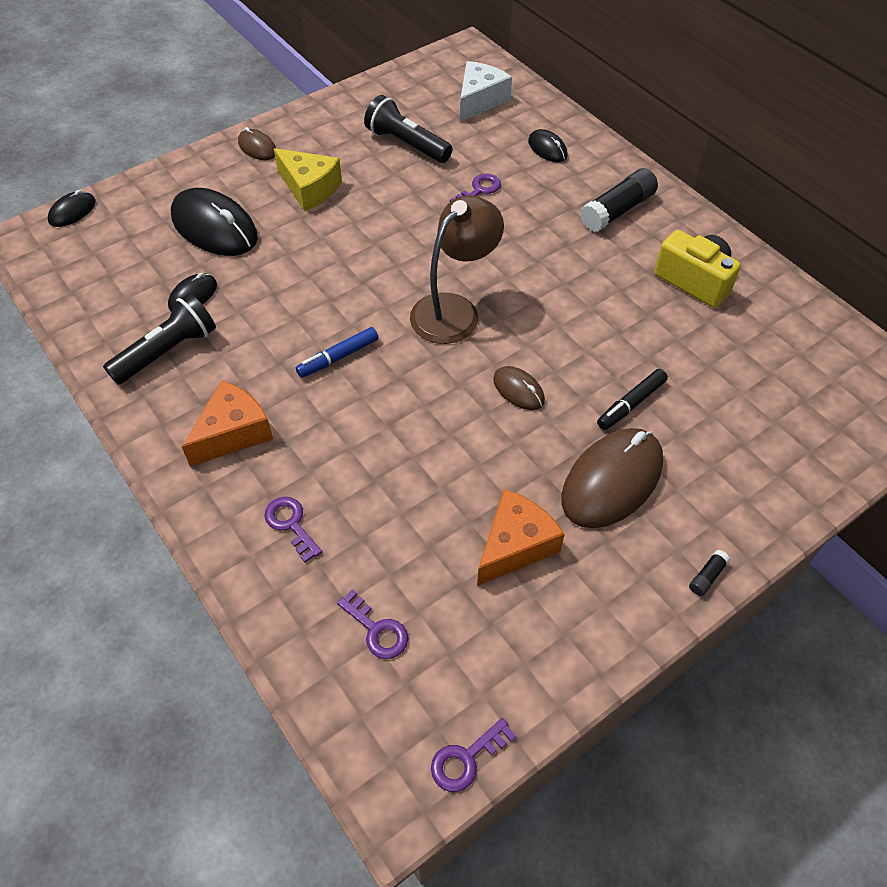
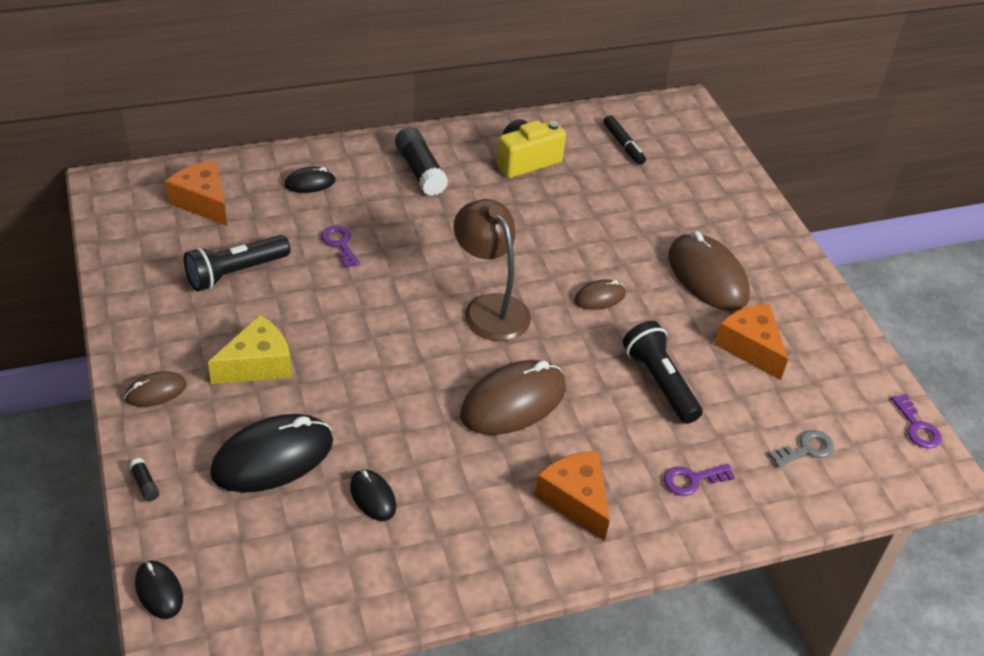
camera: 75 degrees left, 10 degrees down
(168, 351) = (446, 533): black flashlight -> black flashlight (660, 382)
(338, 357) = (513, 402): blue marker -> brown mouse
(377, 630) = (806, 449): purple key -> grey key
(479, 100) = (203, 202): white cheese -> orange cheese
(631, 404) = (638, 241): black marker -> black marker (623, 145)
(707, 576) = (801, 260): black glue stick -> black glue stick (145, 484)

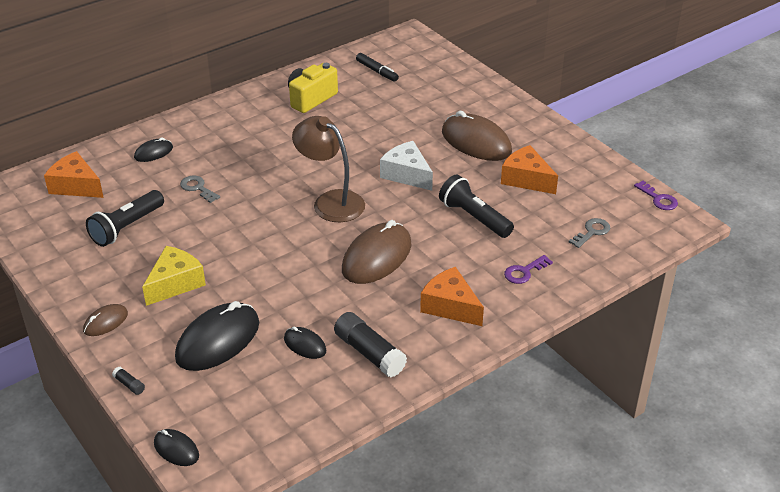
camera: 15 degrees left, 5 degrees down
(340, 244) = (198, 188): purple key -> grey key
(420, 171) = (234, 124): black glue stick -> black glue stick (369, 353)
(599, 297) = (406, 174): brown mouse -> white cheese

